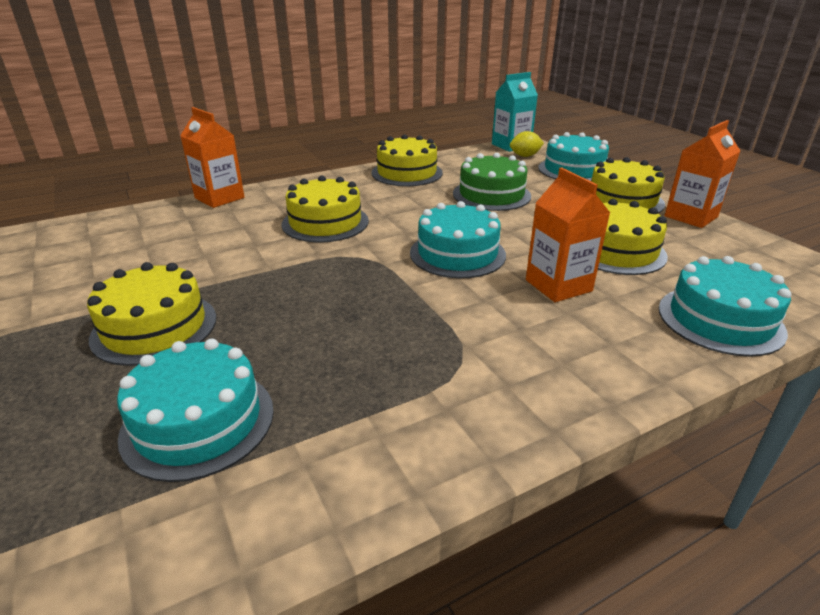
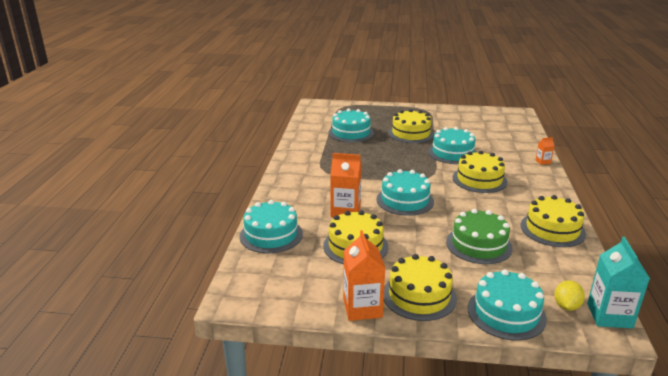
camera: 125 degrees right, 5 degrees down
(219, 198) = (543, 162): orange carton -> orange carton, size x0.49
(237, 260) = (452, 153): none -> turquoise cake

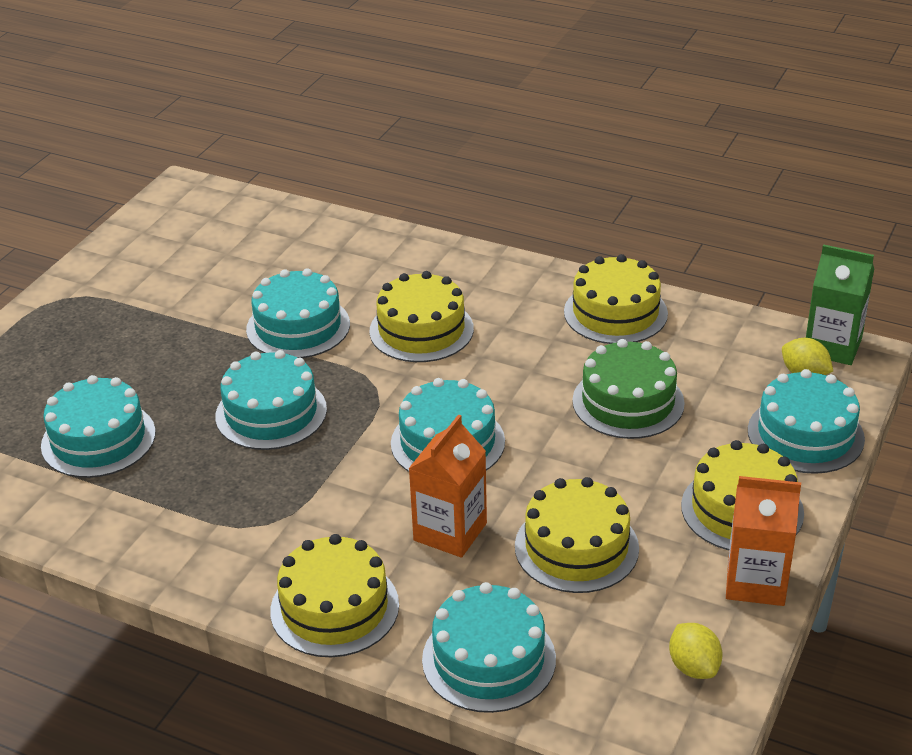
camera: 70 degrees left, 10 degrees up
(289, 294) = (693, 667): none -> yellow lemon
(392, 159) = (271, 413): none -> turquoise cake
(411, 133) = (170, 353): yellow cake -> yellow cake (334, 607)
(543, 162) = (399, 238): orange carton -> none
(609, 315) = (832, 346): turquoise carton -> green carton

